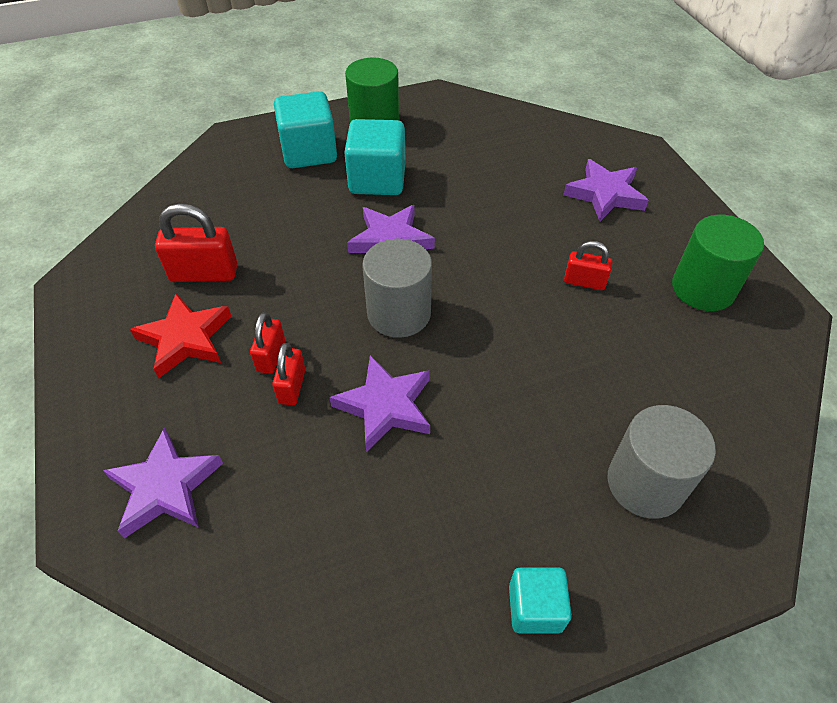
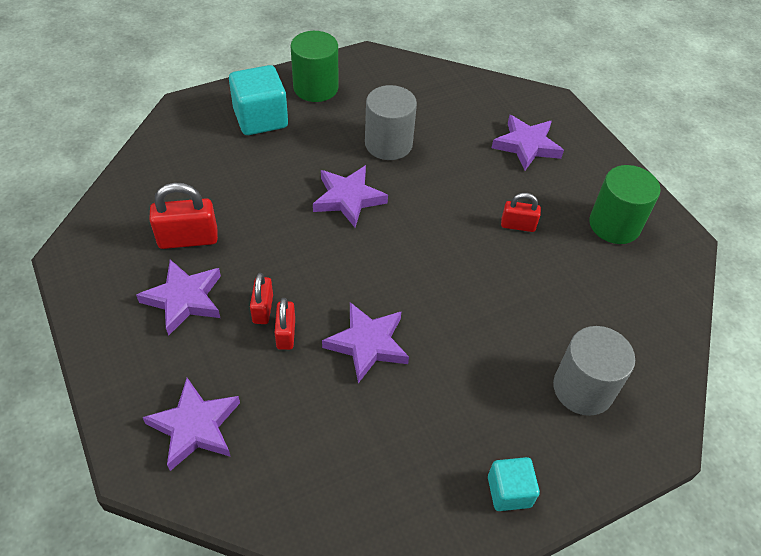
camera: 10 degrees left, 0 degrees up
(185, 339) = (184, 299): red star -> purple star
(377, 180) = (327, 142): turquoise cube -> none
(399, 313) = (366, 263): grey cylinder -> grey cylinder (388, 144)

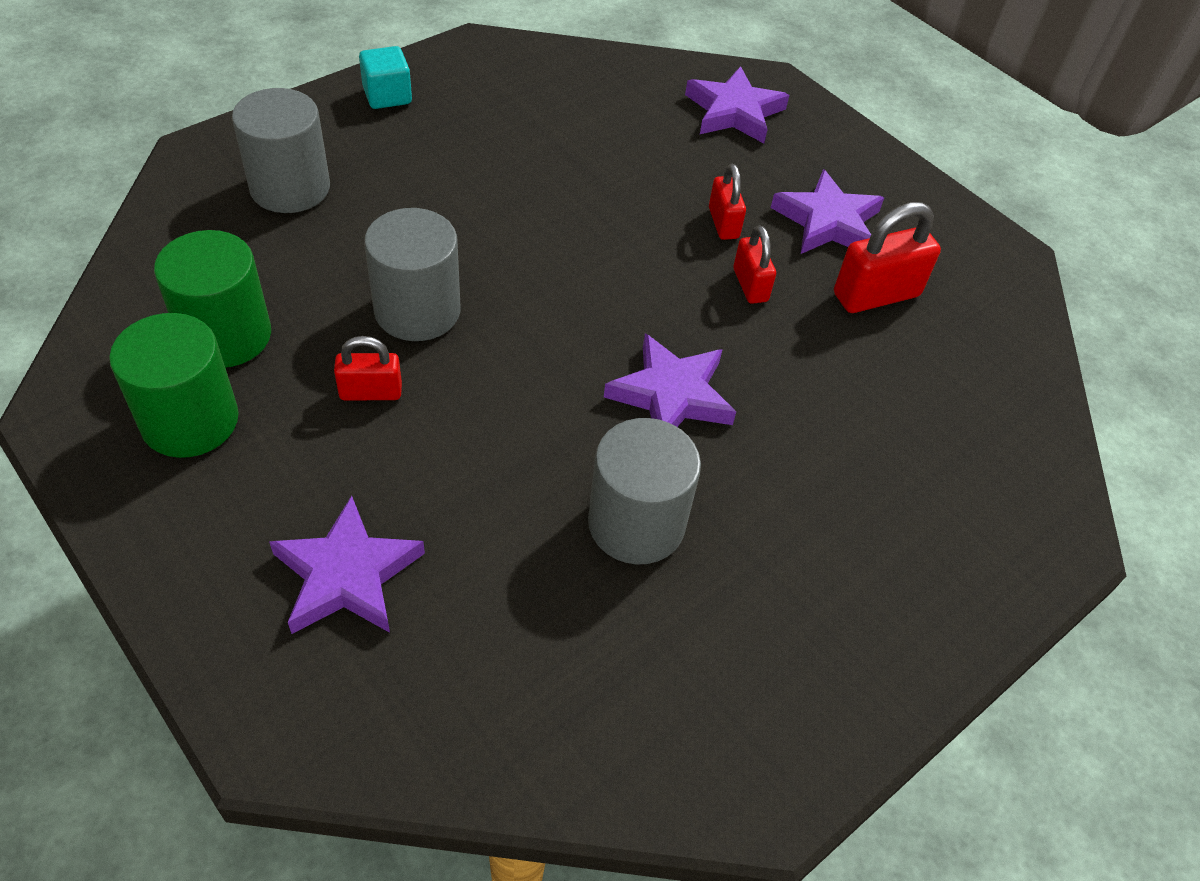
camera: 165 degrees right, 0 degrees up
(260, 118) = (905, 537): turquoise cube -> none
(286, 334) = (681, 201): red padlock -> red padlock (750, 285)
(315, 88) = (841, 649): green cylinder -> green cylinder (226, 335)
(367, 344) = (575, 202): purple star -> none
(490, 272) = (417, 310): none -> grey cylinder

